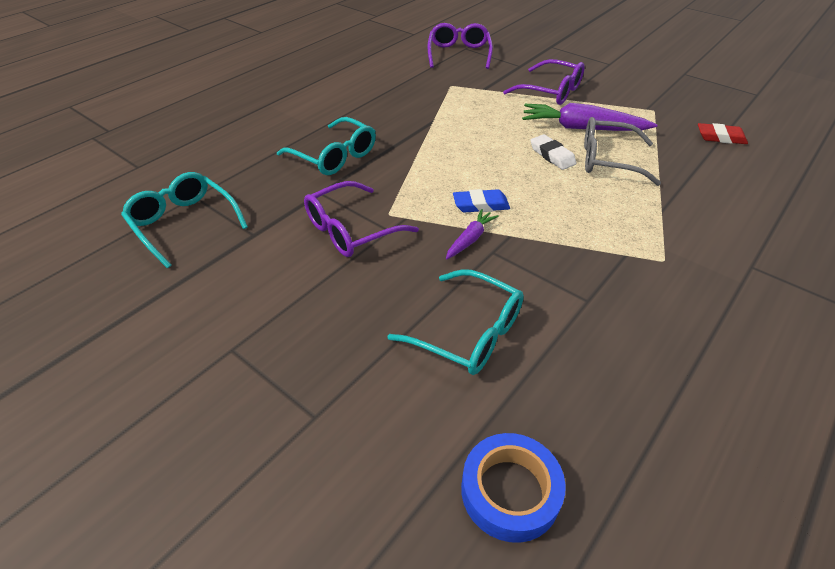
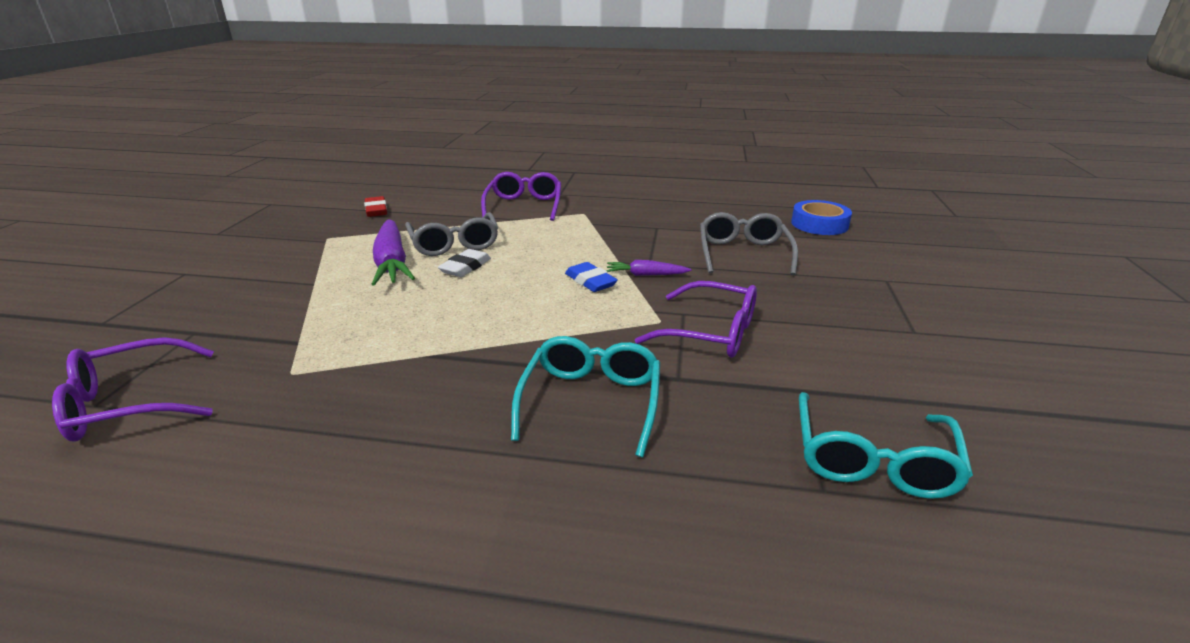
camera: 120 degrees left, 15 degrees down
(468, 333) = (743, 253): turquoise glasses -> grey glasses
(551, 91) = (293, 294): purple glasses -> purple glasses (524, 206)

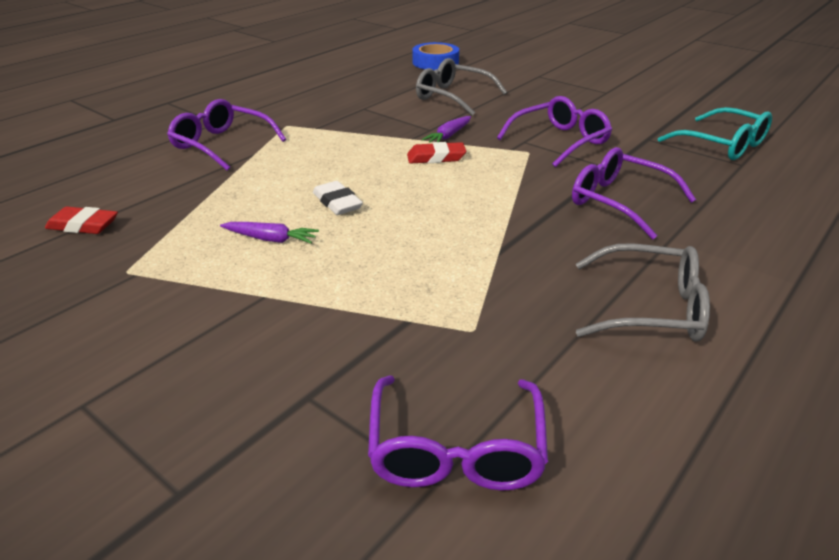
camera: 60 degrees left, 5 degrees up
(392, 262) = (271, 239): purple carrot -> purple carrot, size x0.52
(454, 244) = (269, 197): grey glasses -> grey glasses (650, 308)
(590, 281) = (436, 158): blue eraser -> red eraser
(591, 401) = (619, 202): turquoise glasses -> purple glasses

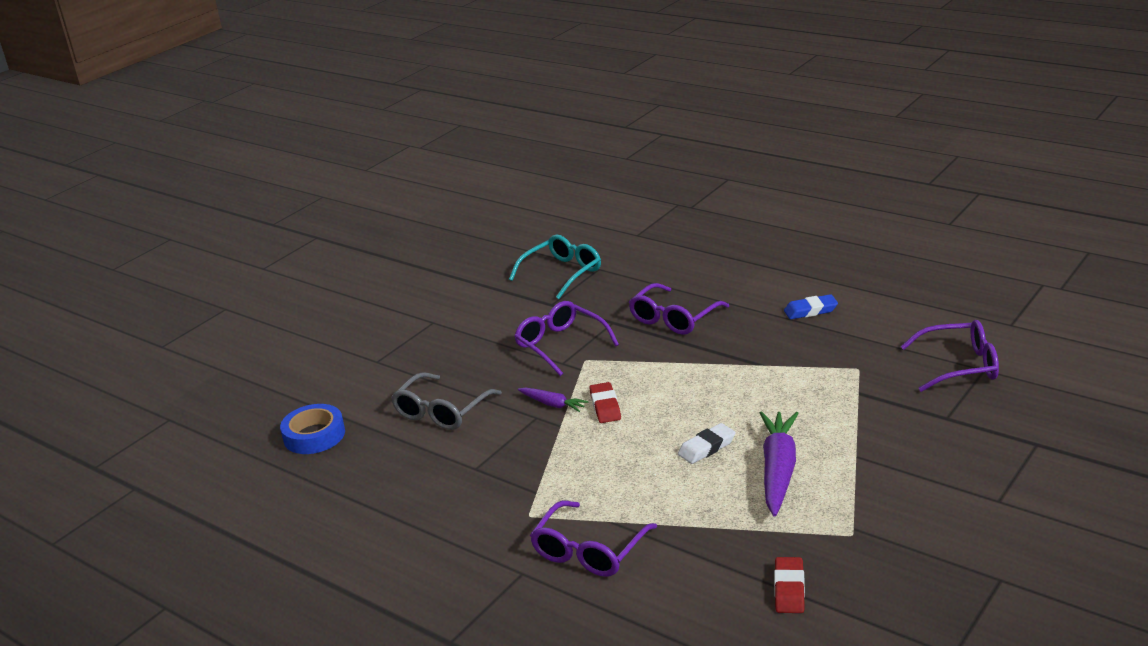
camera: 90 degrees left, 5 degrees down
(271, 239) = (778, 470): purple carrot -> purple carrot, size x1.93
(650, 308) = (810, 311): grey glasses -> blue eraser

